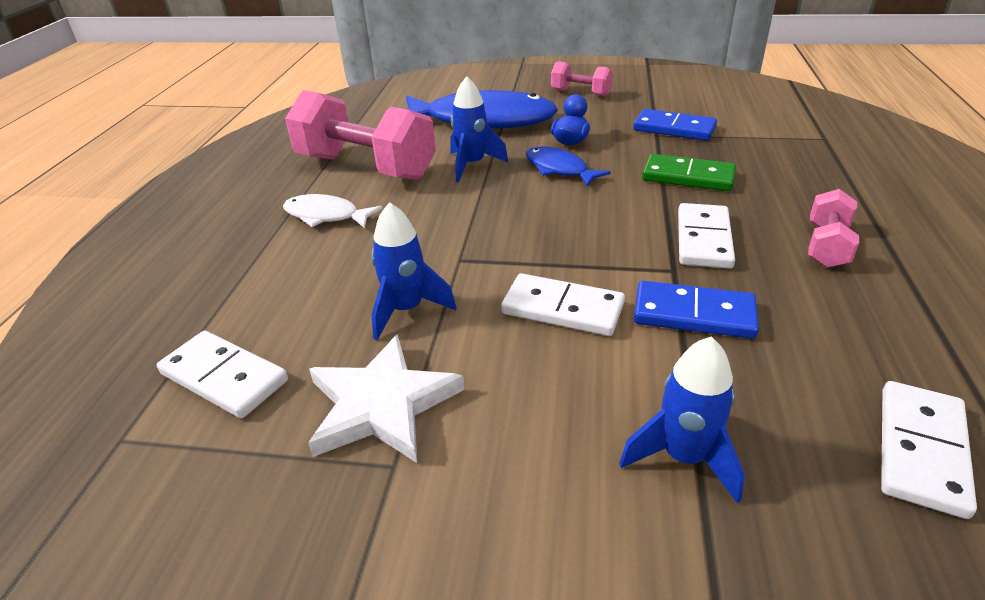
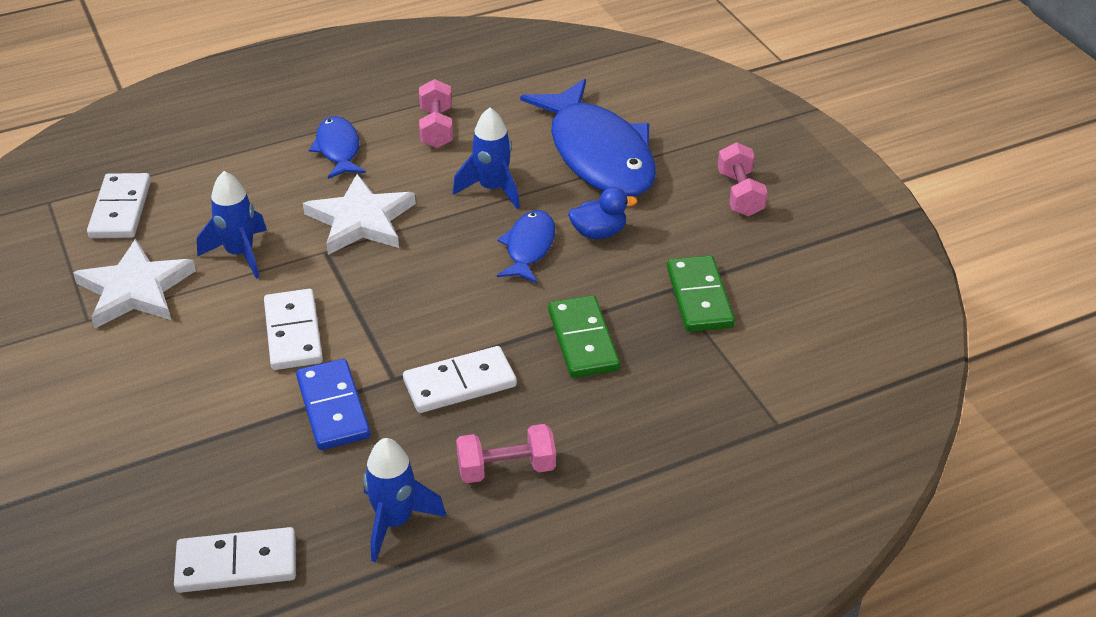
camera: 55 degrees right, 5 degrees up
(326, 216) = (338, 149): white fish -> blue fish
(365, 167) = (436, 128): pink dumbbell -> pink dumbbell, size x0.49
(438, 230) = (361, 220): none -> white star
(674, 128) = (699, 297): blue domino -> green domino
(684, 457) = (163, 445): blue rocket -> blue rocket (395, 522)

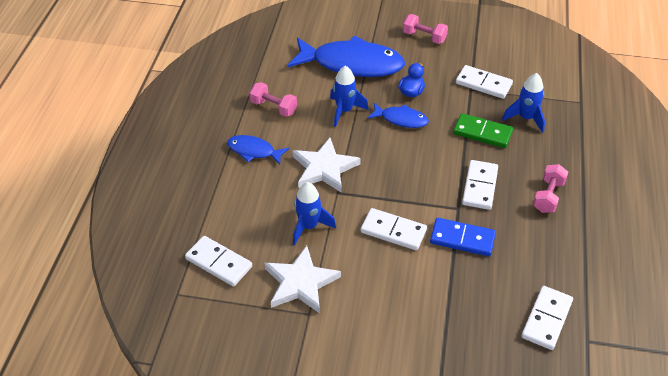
camera: 55 degrees left, 5 degrees up
(395, 522) = (556, 249): blue rocket -> blue rocket (526, 118)
(529, 247) = (401, 119): blue fish -> blue fish turned 150 degrees clockwise
(699, 297) = (483, 84): green domino -> white domino

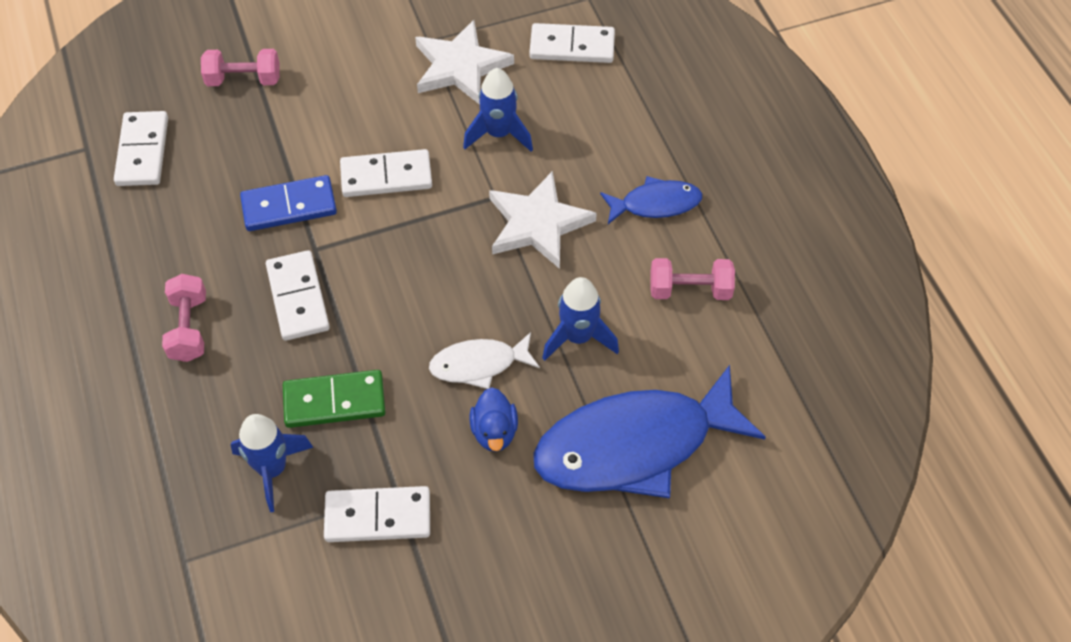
camera: 150 degrees right, 10 degrees up
(401, 119) = (479, 364): blue fish -> white fish
(424, 37) = (548, 589): pink dumbbell -> pink dumbbell (244, 80)

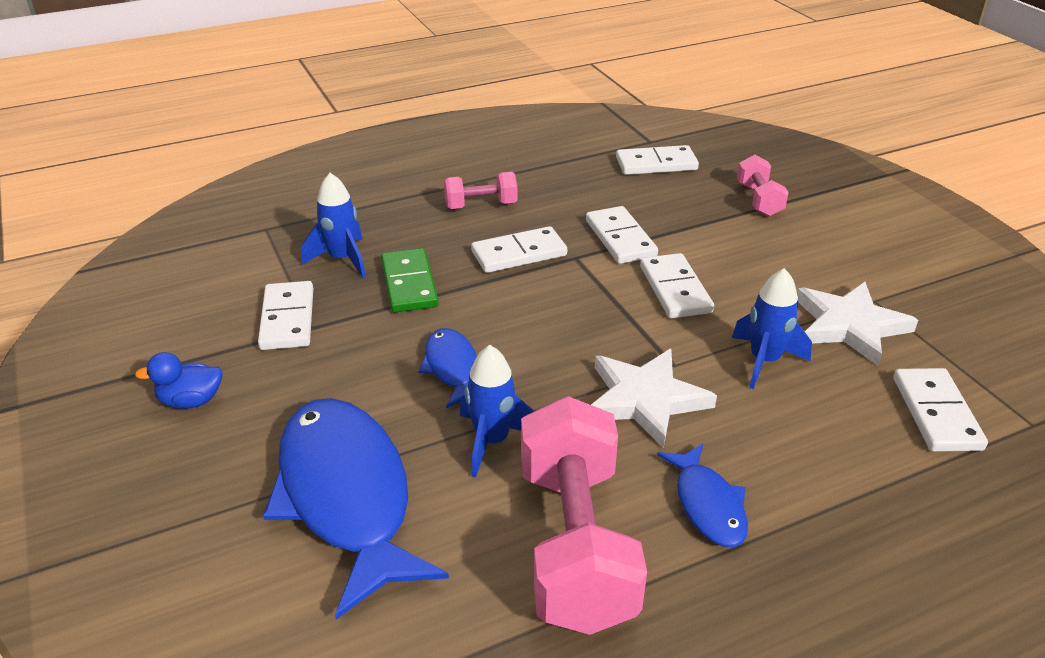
camera: 85 degrees right, 20 degrees down
(289, 206) = (620, 238): blue domino -> white domino
(479, 364) = (452, 368): white fish -> blue fish
(494, 432) = (371, 384): blue duck -> blue duck (191, 401)
(690, 290) = (576, 544): pink dumbbell -> pink dumbbell, size x2.02

